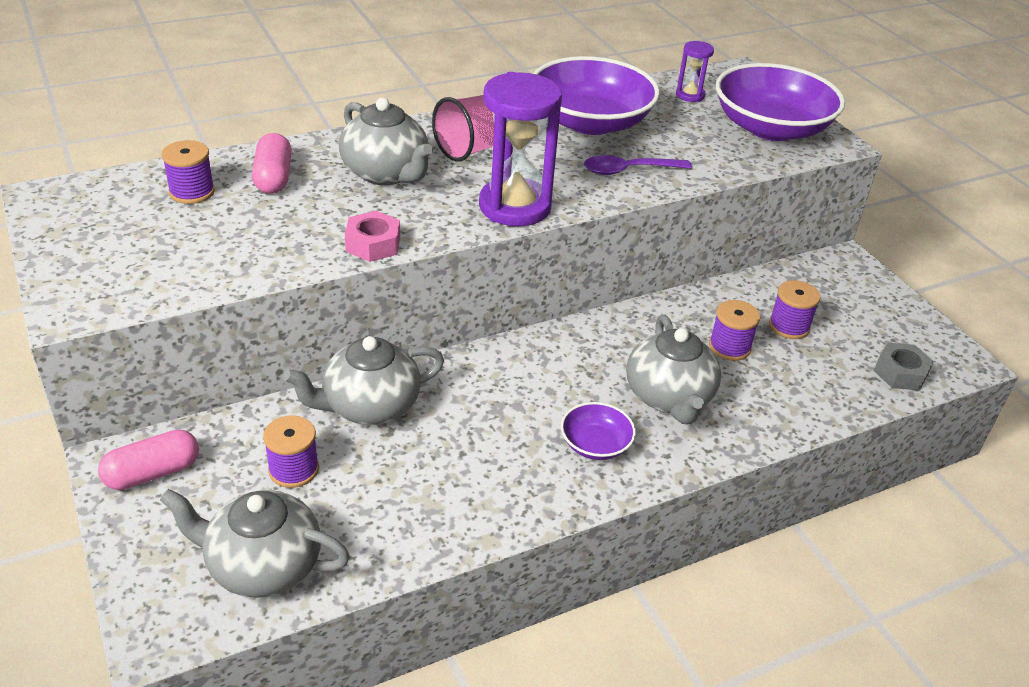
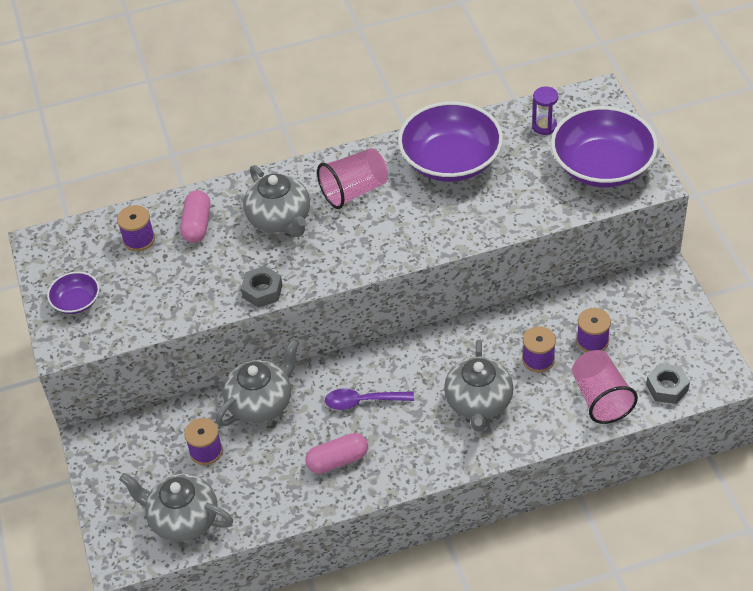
camera: 15 degrees right, 10 degrees up
(152, 473) = (115, 450): pink capsule -> pink capsule (337, 460)
(369, 406) = (261, 403): grey teapot -> grey teapot turned 150 degrees clockwise
(373, 244) = (262, 291): pink nut -> grey nut
(514, 207) = (371, 255): purple hourglass -> none
(595, 444) = (415, 440): purple bowl -> purple bowl (76, 301)
(629, 170) = (468, 216): purple spoon -> purple spoon (363, 401)
(823, 387) = (600, 398): none -> pink cup

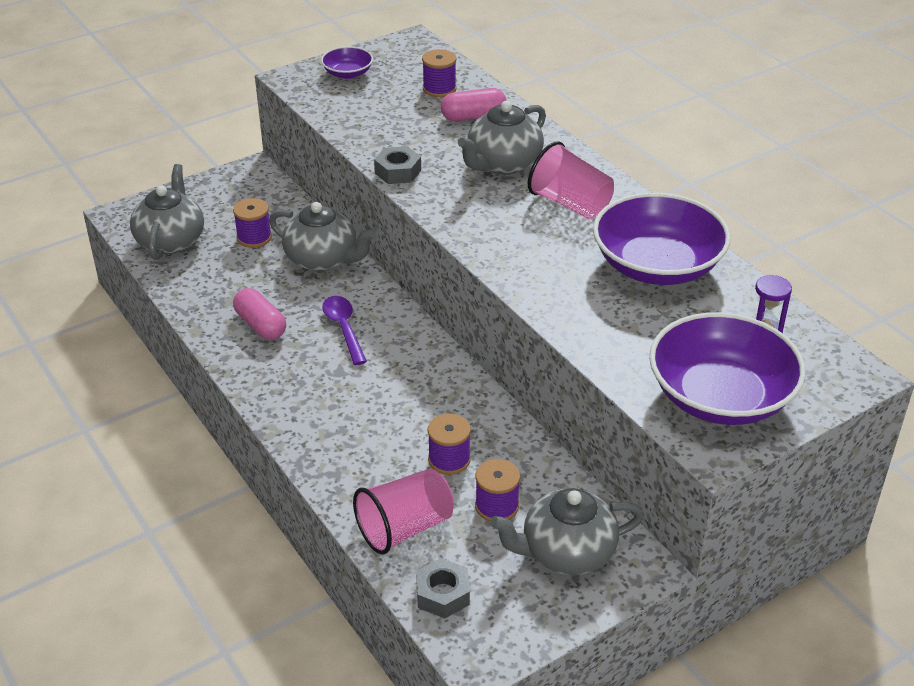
camera: 70 degrees right, 10 degrees down
(478, 403) = (366, 418): grey teapot -> grey teapot (566, 552)

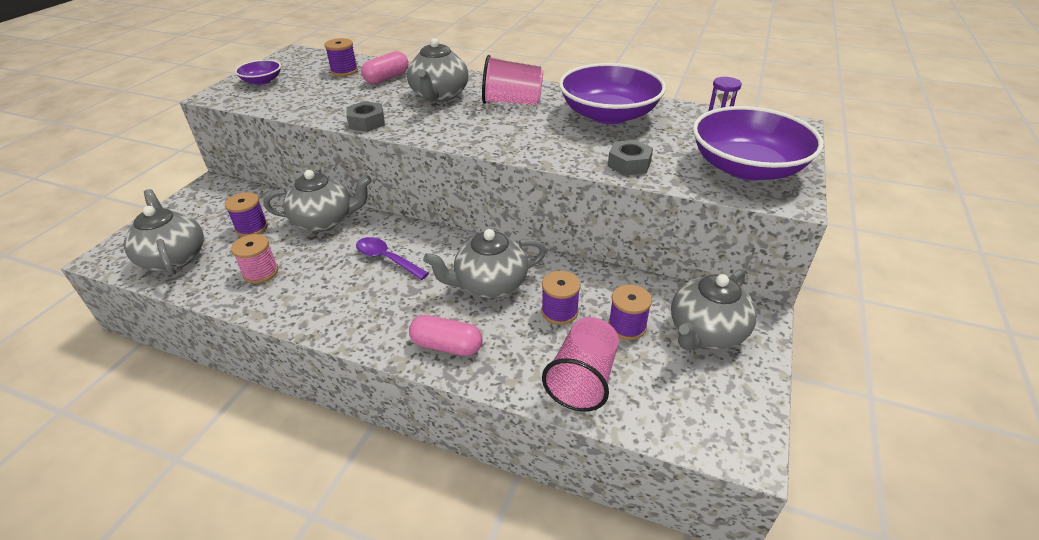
camera: 35 degrees left, 0 degrees up
(228, 290) = (261, 272): none -> pink spool
(261, 325) = (314, 286): pink capsule -> pink capsule (446, 346)
(412, 400) = (489, 284): none -> grey teapot
(442, 594) = (665, 414): grey nut -> grey nut (629, 164)

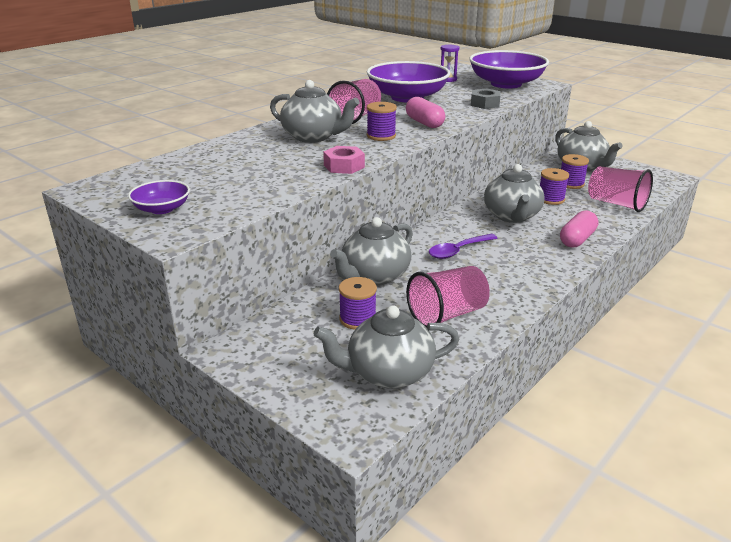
camera: 70 degrees left, 10 degrees down
(261, 272) = (447, 315): pink spool -> pink cup
(324, 221) = (374, 276): grey teapot -> grey teapot turned 150 degrees counterclockwise
(344, 71) = (193, 167): purple spool -> purple spool (381, 136)
(367, 122) = (344, 166): grey nut -> pink nut
(387, 78) = (242, 151): pink capsule -> pink capsule (424, 123)

